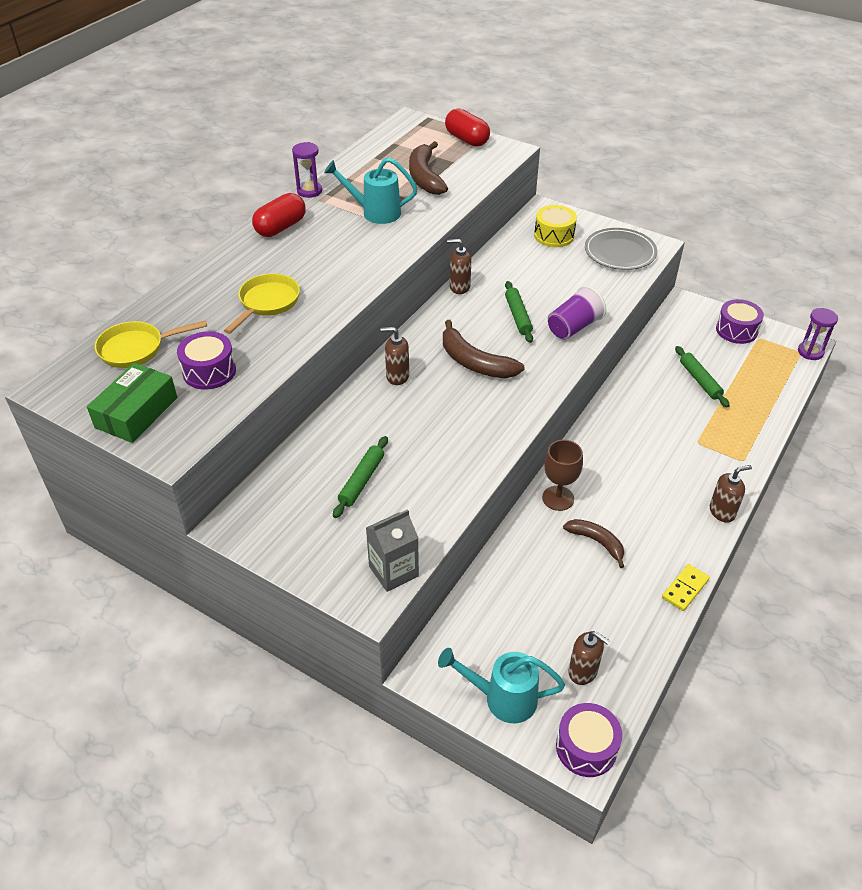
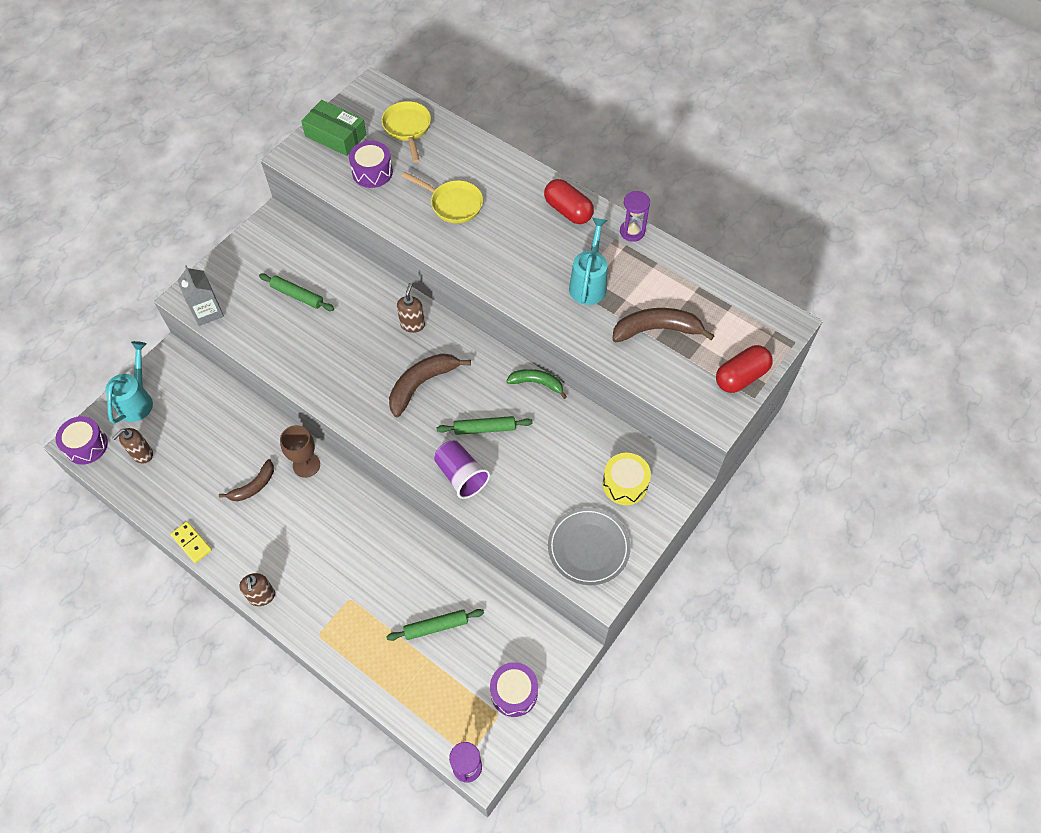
camera: 95 degrees right, 15 degrees up
(459, 287) = (537, 383): brown soap dispenser -> green banana

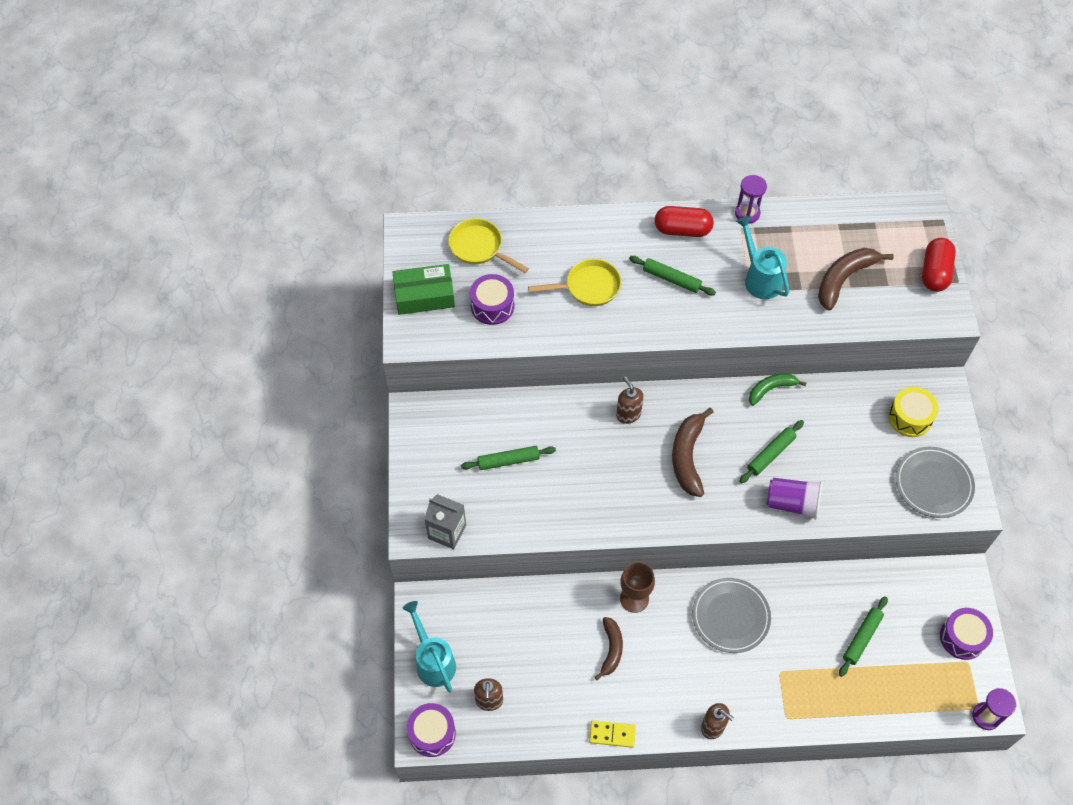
camera: 40 degrees left, 0 degrees up
(358, 531) = (730, 616): none -> grey plate
(520, 239) = (671, 279): none -> green rolling pin

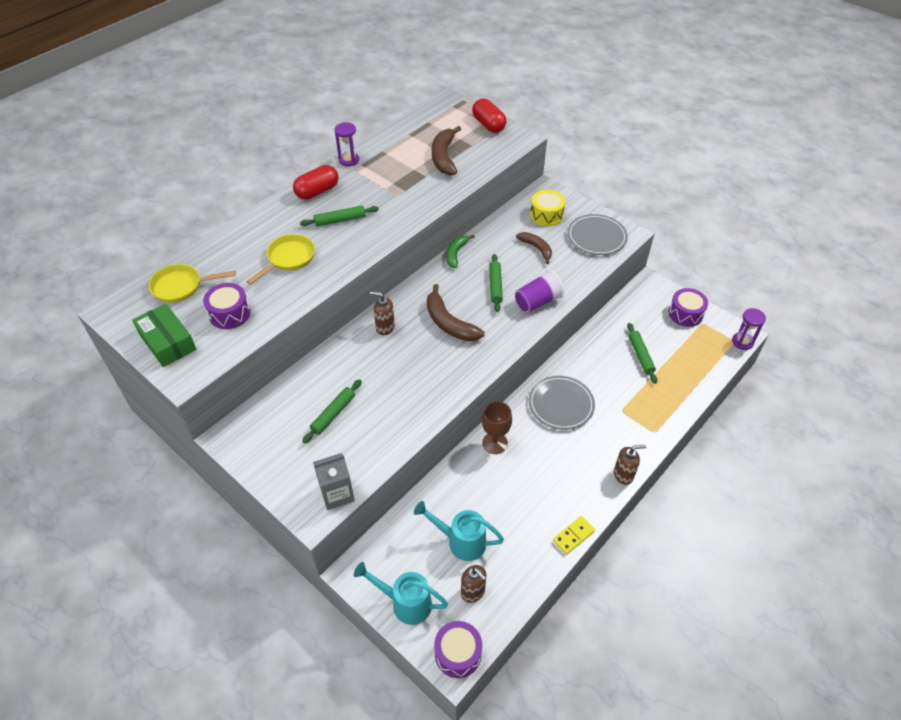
camera: 45 degrees left, 10 degrees down
(424, 295) = (167, 342): green box -> green box turned 75 degrees counterclockwise
(611, 649) = (515, 485): brown banana -> brown banana (536, 248)
(760, 278) = (395, 186): turquoise watering can -> turquoise watering can (461, 541)

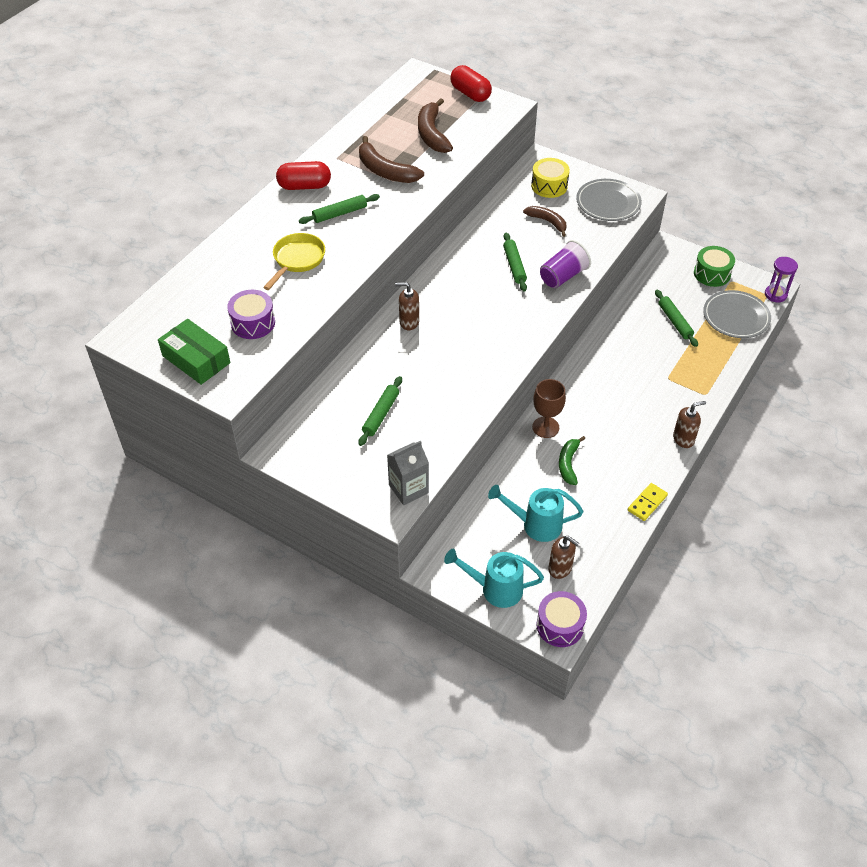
camera: 10 degrees left, 0 degrees up
(181, 287) = (190, 302): yellow pan -> none
(317, 191) = (304, 186): red capsule -> red capsule turned 45 degrees clockwise
(349, 160) = (328, 149): purple hourglass -> none
(449, 323) = (476, 309): brown banana -> brown banana (385, 171)
(456, 253) = (463, 237): green banana -> green banana (568, 464)
(561, 404) = (604, 380): grey plate -> grey plate (736, 317)
(685, 314) = (712, 274): purple drum -> green drum

